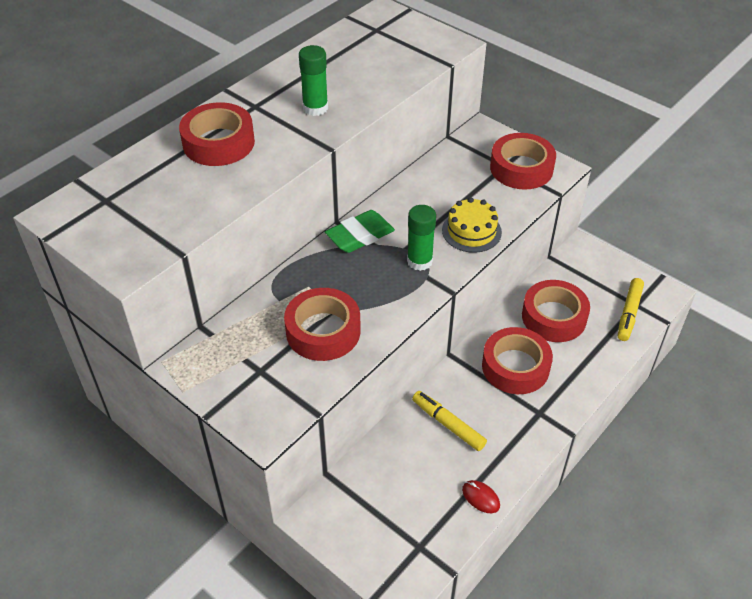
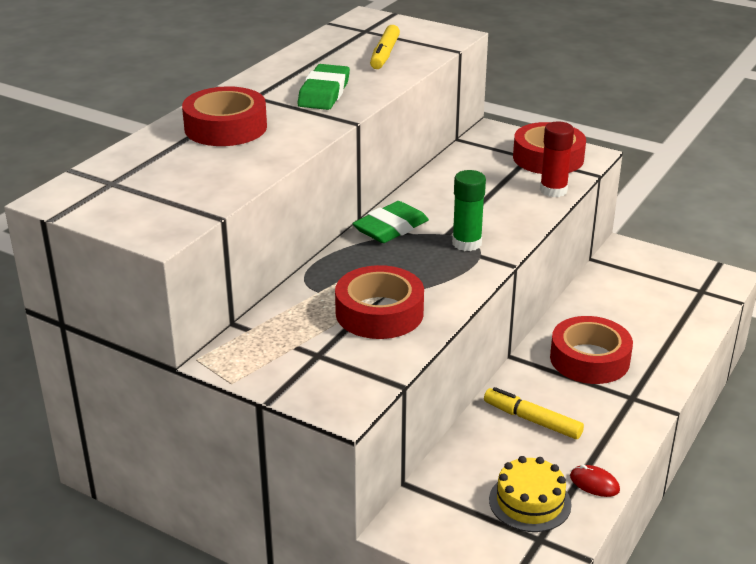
camera: 10 degrees left, 15 degrees down
(315, 108) = (324, 93): green glue stick -> green eraser
(471, 231) = (514, 213): yellow cake -> yellow cake (530, 502)
(514, 208) = (553, 190): none -> red glue stick
(554, 317) = (616, 311): red tape -> none
(629, 313) = (696, 299): yellow marker -> yellow marker (384, 54)

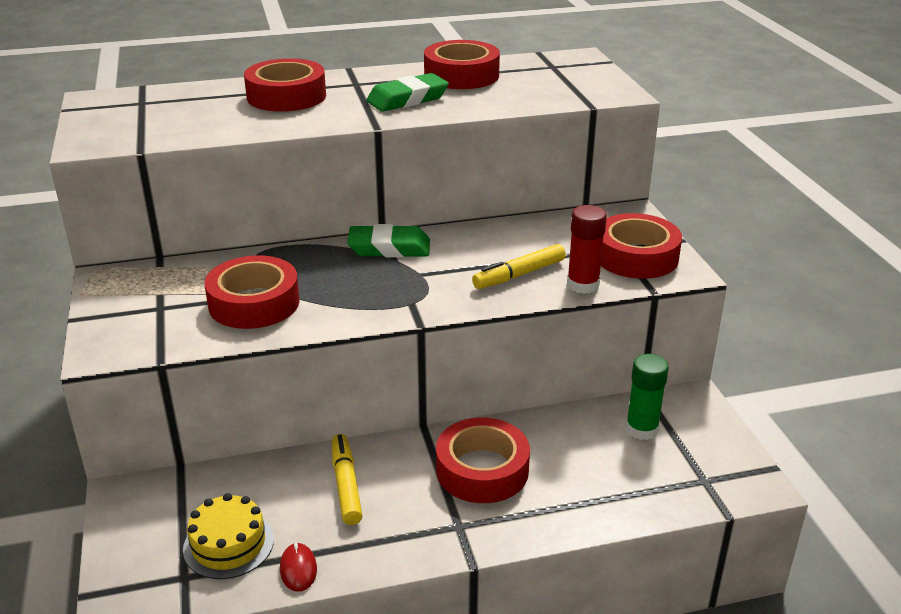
camera: 45 degrees right, 0 degrees up
(319, 60) = (461, 75): none -> red tape
(384, 54) = (523, 88): yellow marker -> yellow marker (519, 275)
(466, 243) = (420, 288): green glue stick -> green glue stick (641, 429)

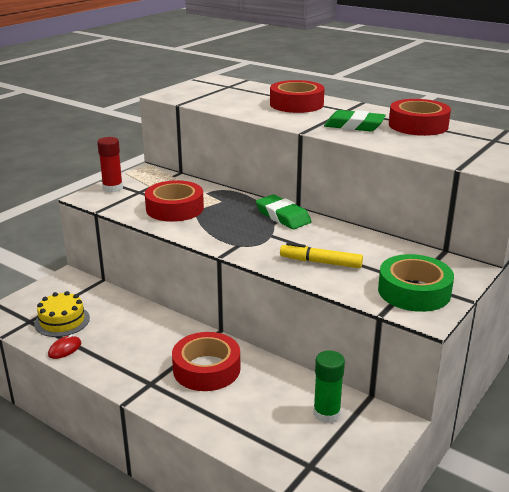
camera: 50 degrees right, 5 degrees down
(346, 485) = (141, 331): yellow marker -> none
(583, 285) = (345, 286): red glue stick -> red glue stick (112, 188)
(636, 256) = (414, 291): red tape -> green tape

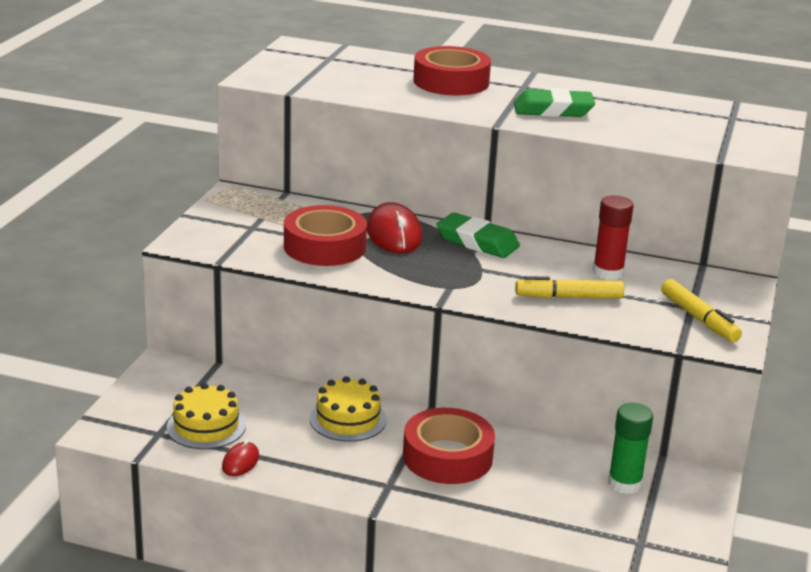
camera: 20 degrees left, 0 degrees up
(112, 188) = (209, 225): red glue stick -> red glue stick (608, 273)
(157, 330) = (348, 419): none -> yellow cake
(228, 205) = (394, 234): none -> red mouse
(414, 291) = (699, 319): green tape -> yellow marker
(418, 125) = (630, 103): red tape -> none

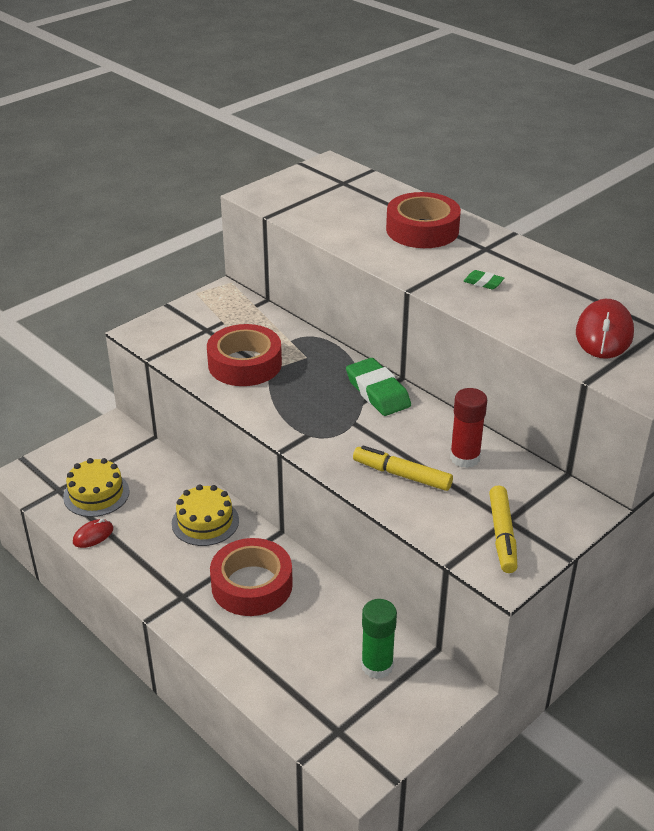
camera: 30 degrees right, 10 degrees up
(394, 234) = (314, 365): red mouse -> red mouse (604, 334)
(553, 110) = (483, 282): green eraser -> green eraser, size x0.49

